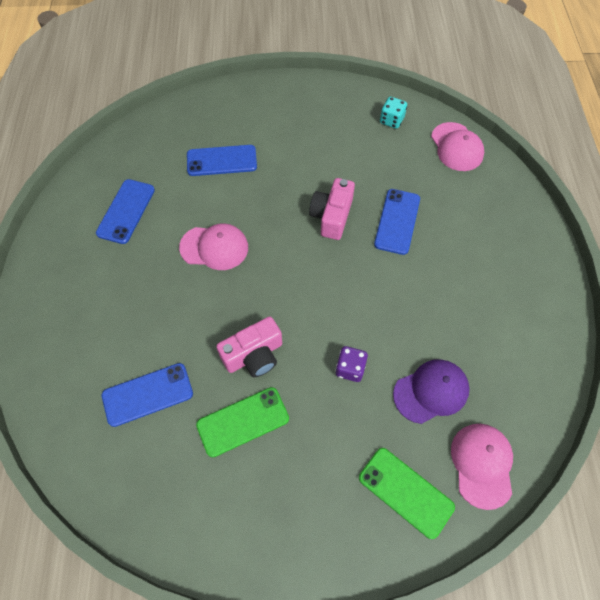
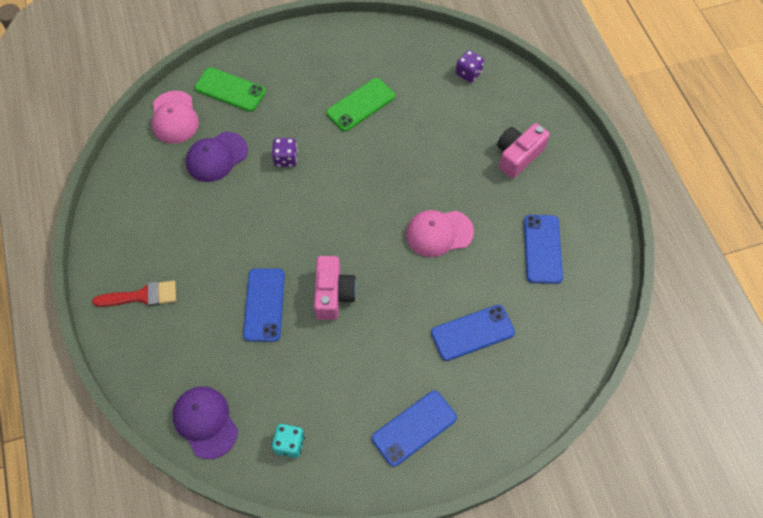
camera: 165 degrees right, 0 degrees up
(92, 434) = (468, 73): none -> purple dice
(147, 394) = (441, 106): blue phone -> blue phone (414, 428)
(254, 355) = (368, 151): pink camera -> pink camera (518, 156)
(456, 147) = (205, 422): pink cap -> purple cap
(513, 254) = (142, 296): none -> red brush

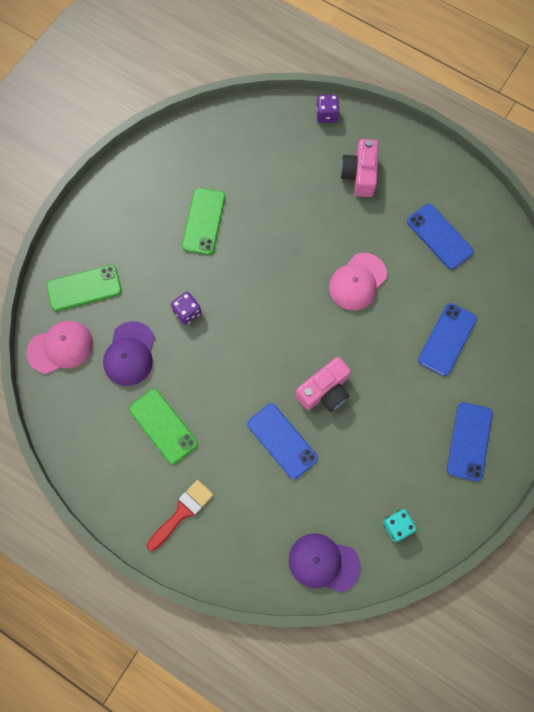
camera: 40 degrees left, 10 degrees up
(174, 117) = (60, 347): pink cap -> pink cap turned 60 degrees counterclockwise
(189, 225) = (163, 426): none -> green phone
(333, 294) = (325, 391): pink camera -> pink camera turned 90 degrees clockwise
(468, 73) = (263, 132): purple dice -> purple dice (326, 115)

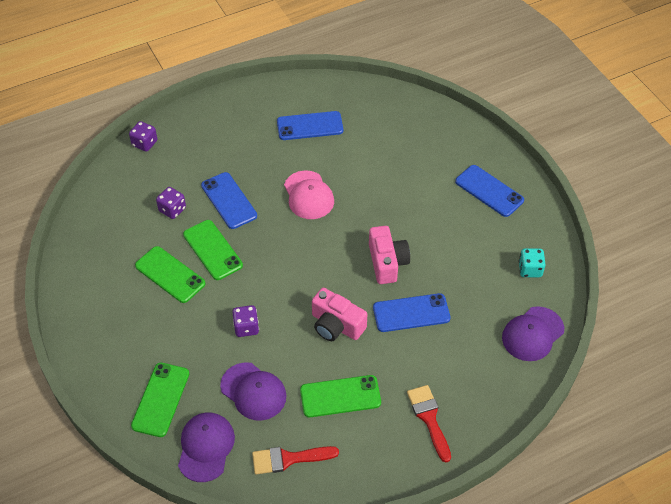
camera: 60 degrees left, 20 degrees down
(60, 347) = (206, 447): pink cap -> purple cap
(83, 417) = (288, 459): none -> red brush
(248, 239) = (212, 250): none -> green phone
(270, 181) = (172, 210): none -> purple dice
(359, 175) = (216, 148): pink camera -> pink camera (336, 325)
(447, 339) = (398, 163): blue phone -> blue phone (229, 201)

